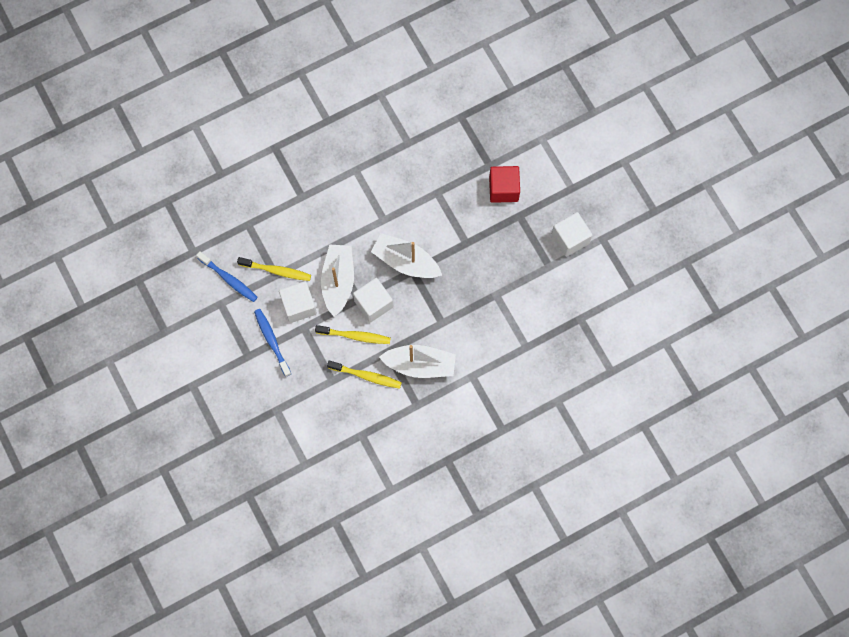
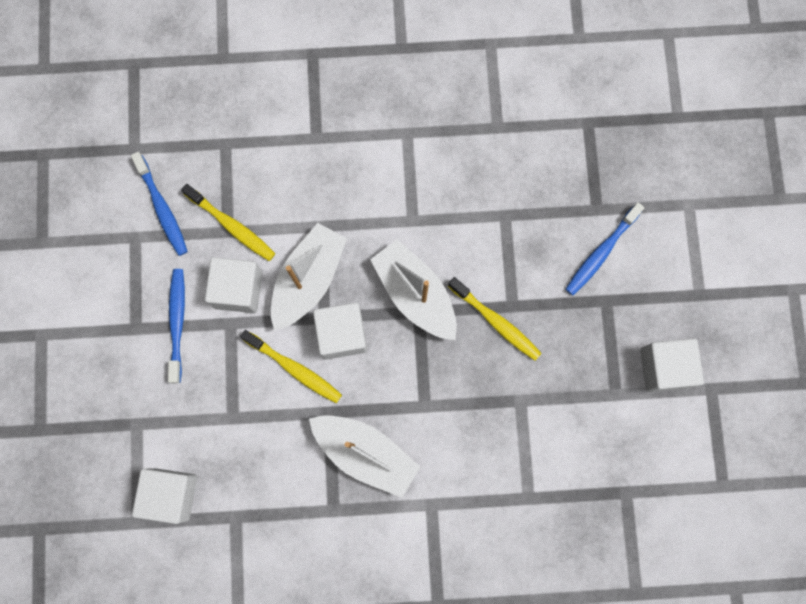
camera: 25 degrees right, 5 degrees up
(317, 439) = (171, 494): none -> white cube
(366, 376) = (282, 434): yellow toothbrush -> yellow toothbrush (496, 322)
(503, 189) = (601, 252): red cube -> blue toothbrush

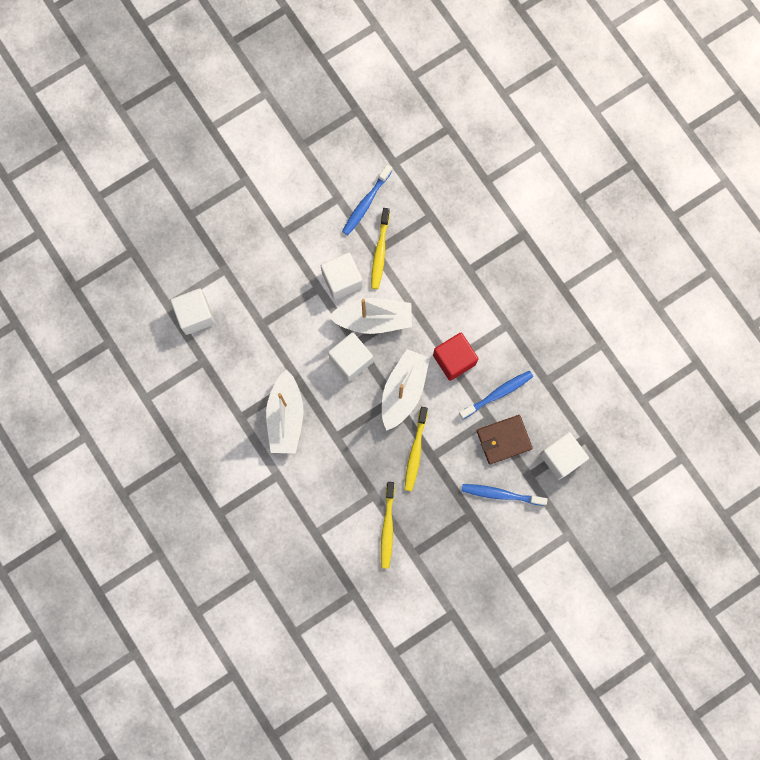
camera: 60 degrees right, 0 degrees up
(177, 323) = (300, 256): blue toothbrush -> blue toothbrush (497, 394)
(294, 368) = (313, 343): yellow toothbrush -> yellow toothbrush (387, 527)
(412, 215) = (454, 360): none -> red cube
(539, 213) = (503, 440): none -> brown wallet
(664, 368) = (448, 576): white cube -> white cube (561, 457)

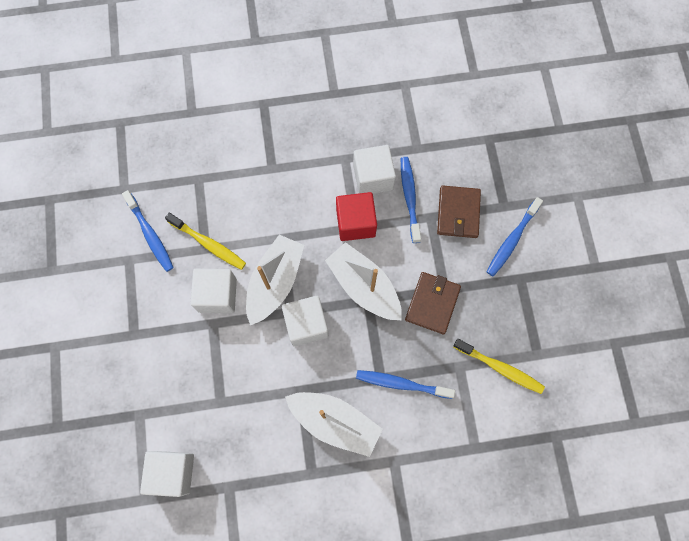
camera: 65 degrees left, 5 degrees down
(339, 455) = (401, 384): none -> blue toothbrush
(415, 451) = (432, 303): yellow toothbrush -> brown wallet
(561, 457) = (499, 168): white cube -> white cube (373, 177)

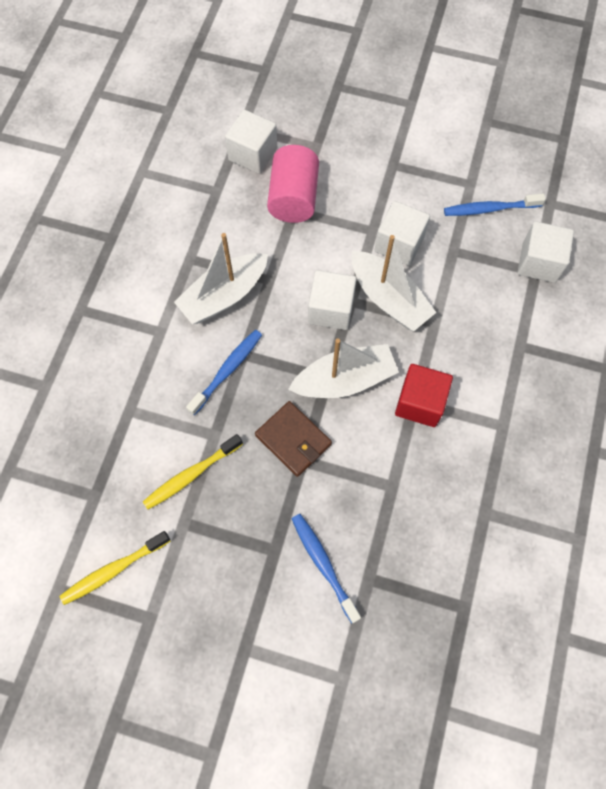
camera: 115 degrees right, 5 degrees down
(207, 409) = (293, 198): none -> pink cylinder
(208, 244) = (457, 255): yellow toothbrush -> yellow toothbrush (114, 570)
(373, 177) = (467, 445): white cube -> white cube (539, 262)
(409, 198) = (425, 474): blue toothbrush -> none
(458, 213) = (383, 519): brown wallet -> none

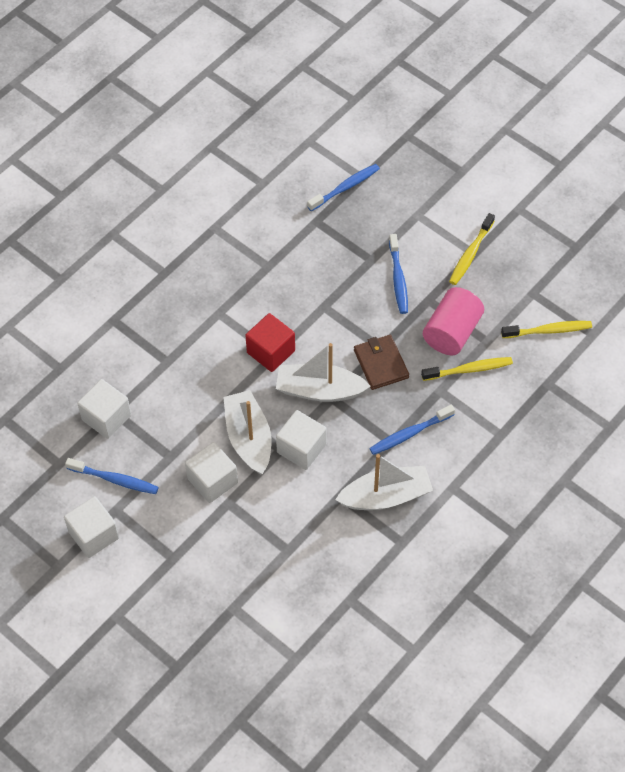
camera: 155 degrees left, 10 degrees down
(249, 645) = (470, 254): none -> yellow toothbrush
(253, 154) = (298, 624): white cube -> white cube (94, 535)
(293, 198) = (282, 562): pink cylinder -> pink cylinder (452, 332)
(456, 681) = (345, 188): none -> blue toothbrush

